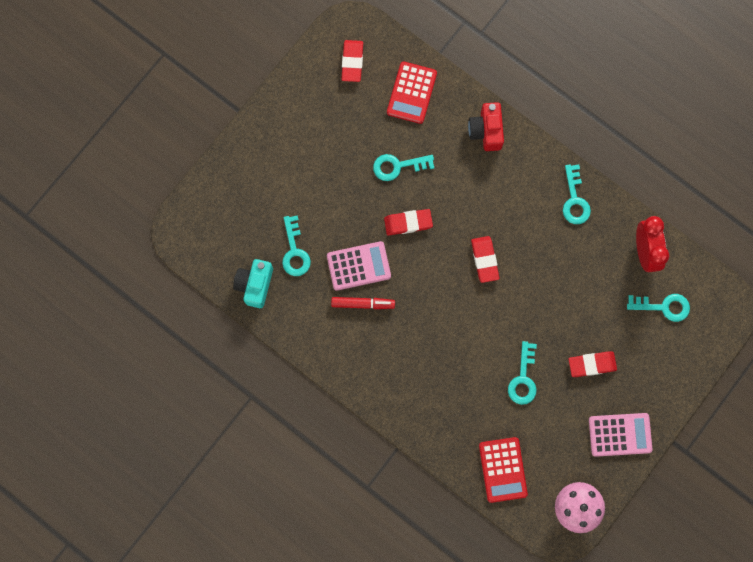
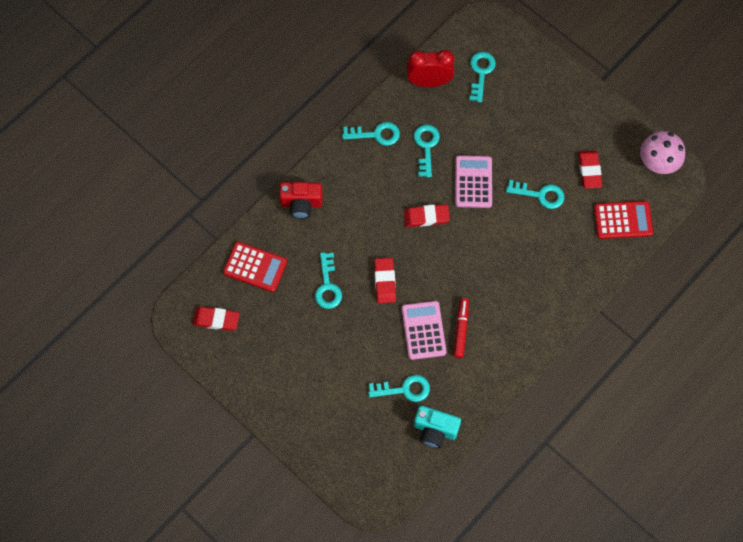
camera: 85 degrees left, 10 degrees down
(566, 254) = (426, 146): none -> turquoise key
(592, 364) = (530, 136): red eraser -> red eraser (589, 171)
(620, 434) = (594, 120): pink calculator -> pink calculator (473, 182)

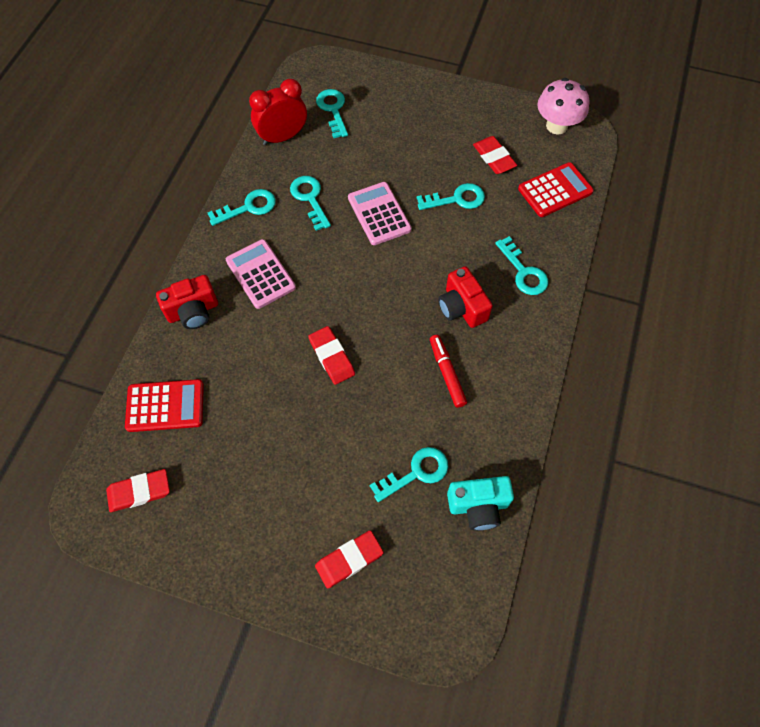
camera: 25 degrees left, 5 degrees down
(327, 286) = (265, 390): turquoise key -> turquoise key (523, 272)
(423, 330) = (404, 393): pink calculator -> pink calculator (260, 274)
(426, 217) = (345, 268): red eraser -> red eraser (349, 560)
(497, 285) = (461, 307): none -> red camera

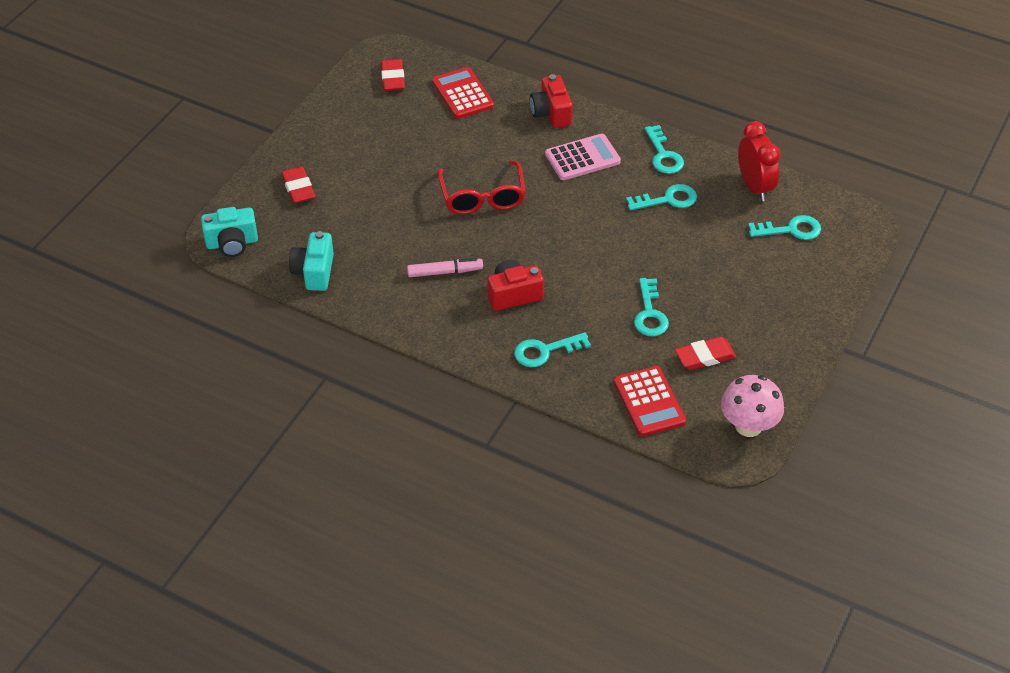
camera: 100 degrees right, 15 degrees down
(165, 406) = (462, 94): red calculator -> red calculator turned 150 degrees clockwise
(332, 357) = (482, 197): red eraser -> red glasses
(379, 214) = (640, 249): pink calculator -> none
(416, 473) = (356, 237): turquoise key -> none
(447, 373) = (444, 272): red marker -> pink marker
(456, 616) = (232, 243): none -> turquoise camera

